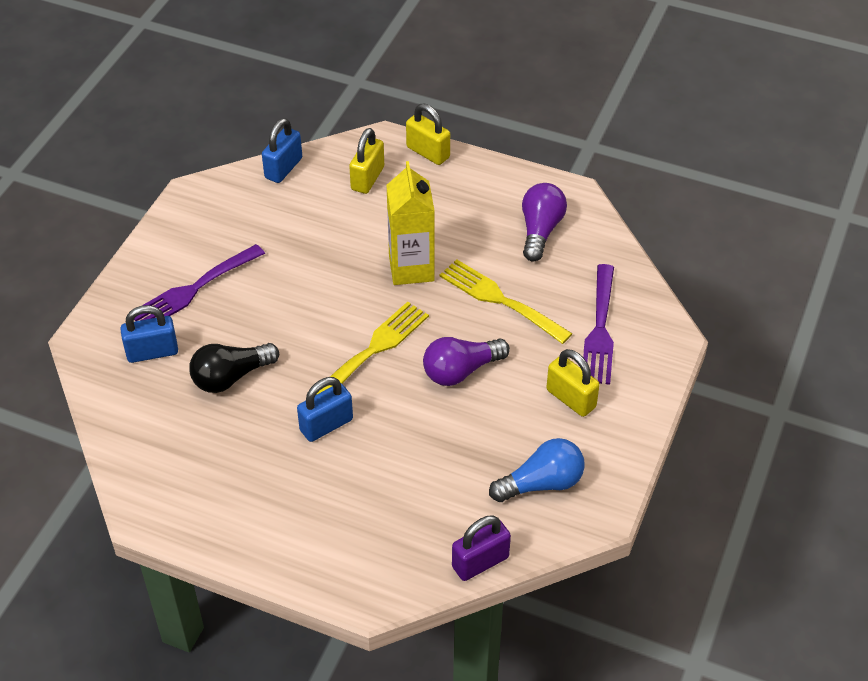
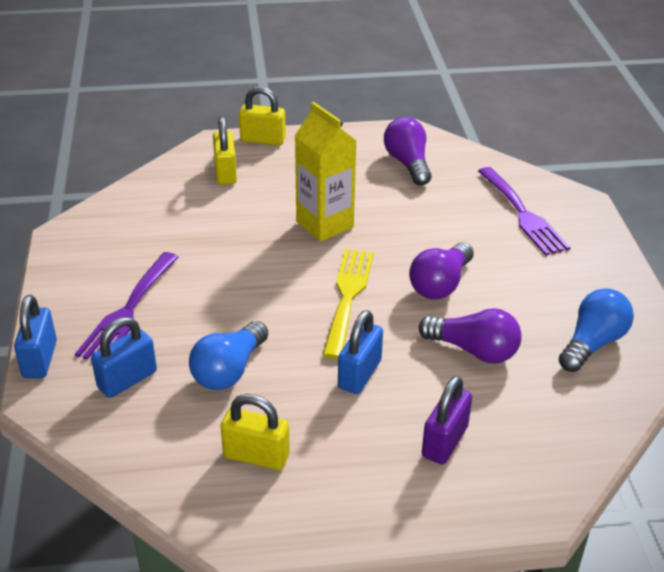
camera: 30 degrees left, 10 degrees down
(231, 377) = (229, 370): black light bulb -> blue light bulb
(283, 168) = (140, 189): blue padlock -> blue padlock (40, 359)
(435, 445) = (474, 350): none -> purple light bulb
(480, 562) = (606, 429): purple padlock -> purple padlock (444, 441)
(499, 300) = (422, 221): yellow fork -> none
(571, 398) = (550, 270): yellow padlock -> yellow padlock (256, 456)

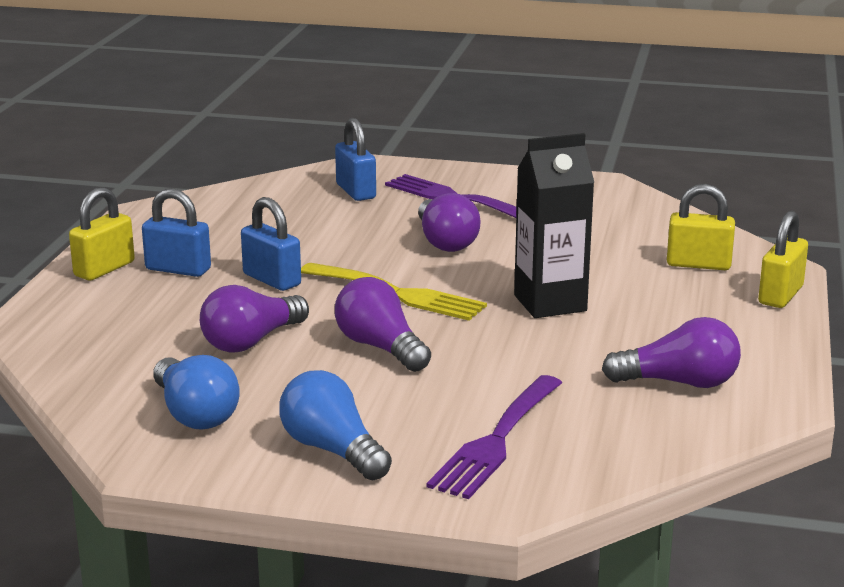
camera: 110 degrees right, 15 degrees down
(40, 359) = (411, 165): blue padlock -> blue padlock (178, 269)
(229, 370) = (331, 228): blue light bulb -> blue light bulb (332, 450)
(233, 295) = (445, 242): none -> purple light bulb
(256, 456) = (214, 226): yellow padlock -> yellow padlock (104, 269)
(324, 224) = (550, 303): yellow carton -> black carton
(444, 441) = (144, 300): purple padlock -> none
(523, 214) = (496, 441): purple fork -> purple fork turned 60 degrees counterclockwise

